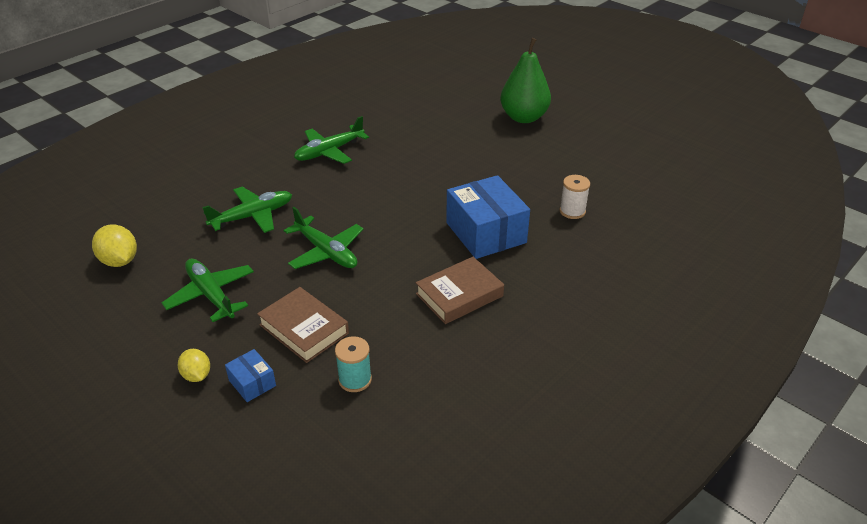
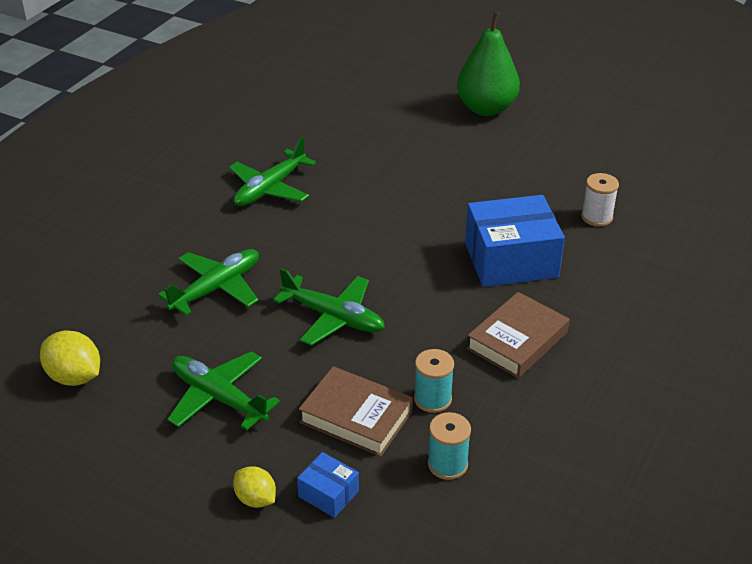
camera: 15 degrees left, 0 degrees up
(369, 327) = (432, 399): none -> turquoise spool
(486, 232) = (511, 260): blue box -> blue box turned 60 degrees counterclockwise

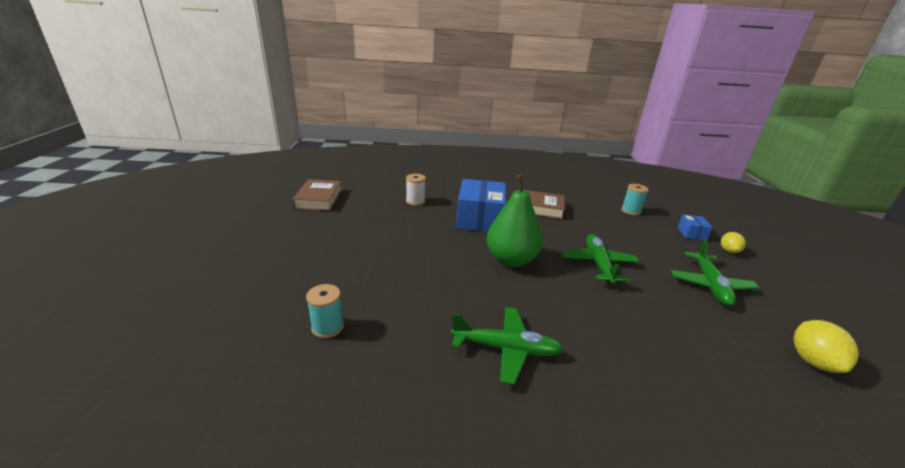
camera: 120 degrees left, 10 degrees down
(217, 288) = (646, 326): green plane -> none
(356, 417) = (646, 237): brown book -> brown book (319, 199)
(432, 399) = (604, 221): turquoise spool -> turquoise spool (327, 327)
(486, 108) = (295, 260): green pear -> green pear (511, 260)
(511, 260) = (480, 219): blue box -> blue box turned 45 degrees clockwise

